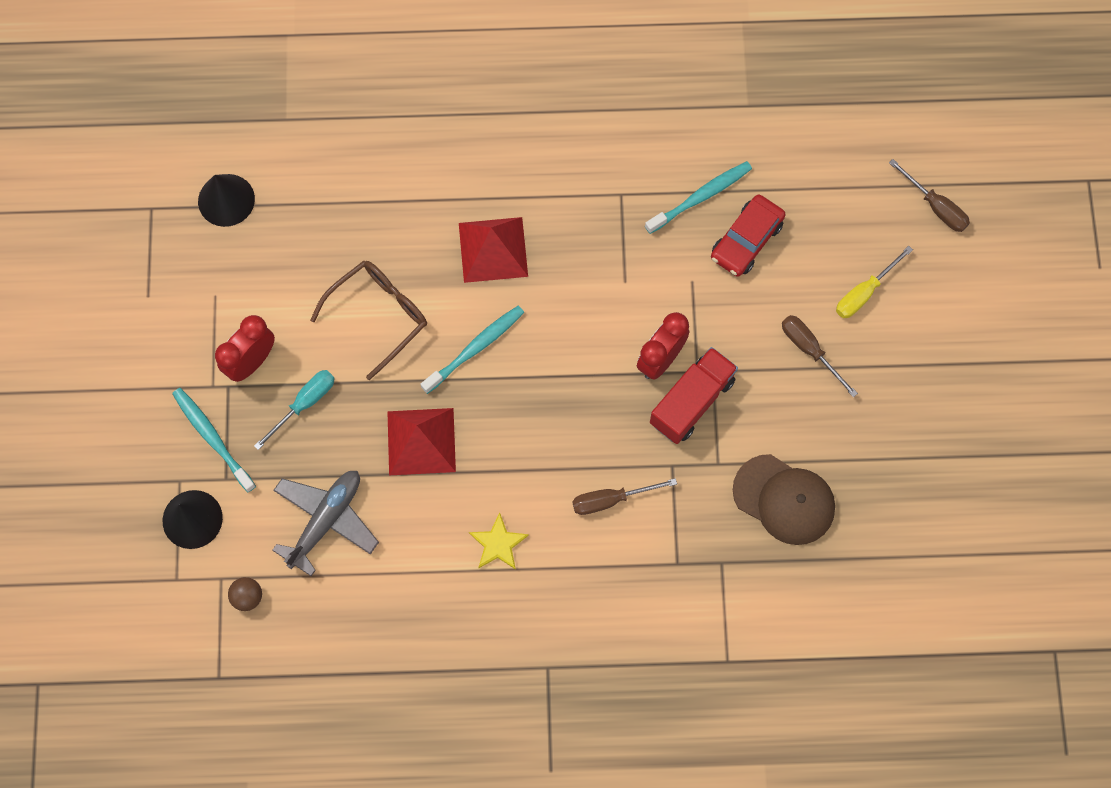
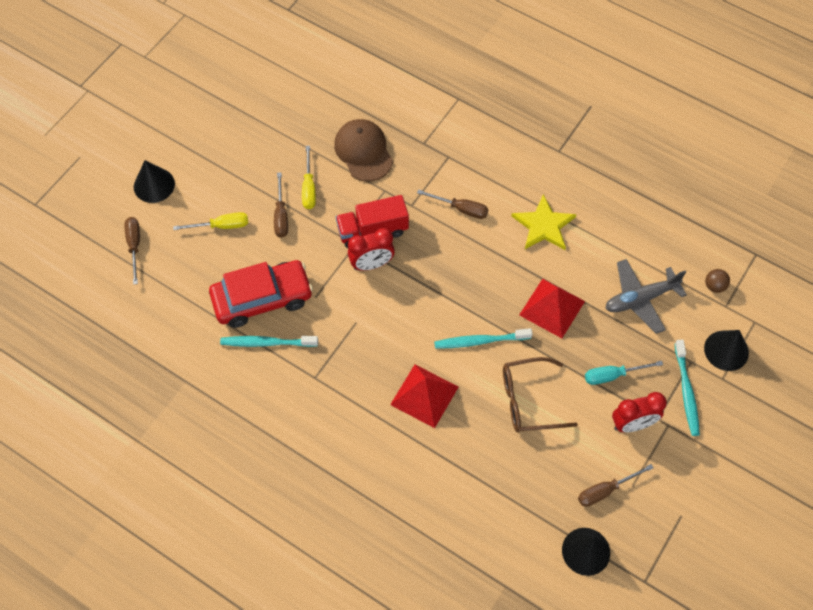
camera: 145 degrees left, 10 degrees down
(240, 272) = (605, 490): none -> brown screwdriver
(498, 544) = (544, 225): yellow star -> yellow star, size x1.55
(746, 240) = (262, 298): red car -> red car, size x1.51
(808, 406) = (309, 188): none -> yellow screwdriver
(984, 290) = (154, 185): none -> black cone

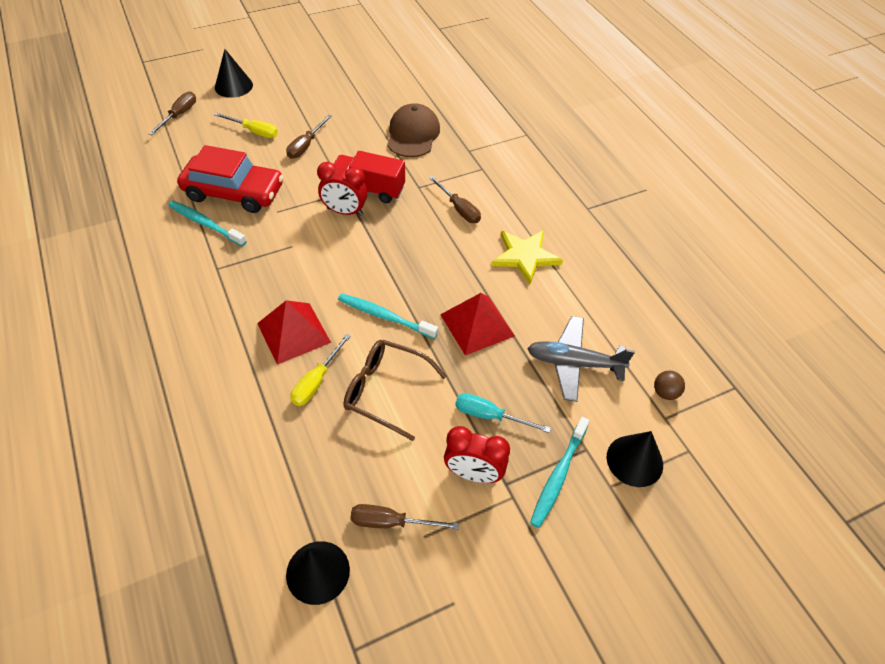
camera: 30 degrees right, 10 degrees down
(309, 188) = (345, 138): yellow screwdriver -> yellow screwdriver (316, 381)

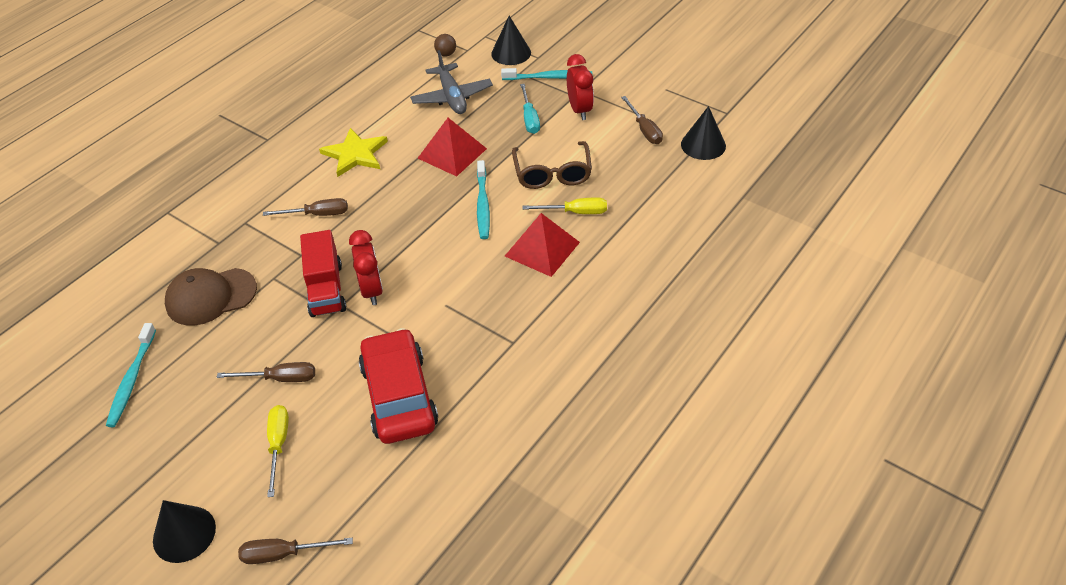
camera: 115 degrees left, 5 degrees down
(205, 224) = (462, 390): turquoise toothbrush -> turquoise toothbrush (132, 380)
(459, 209) = (317, 214): brown screwdriver -> brown screwdriver turned 60 degrees clockwise

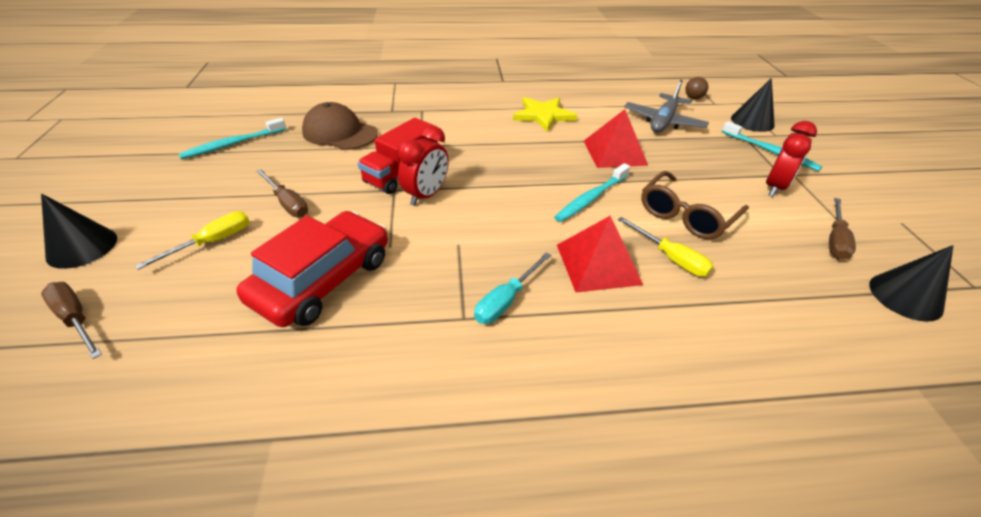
camera: 45 degrees right, 5 degrees down
(317, 214) = (467, 131): brown screwdriver -> none
(529, 118) = (715, 167): turquoise screwdriver -> turquoise screwdriver (506, 300)

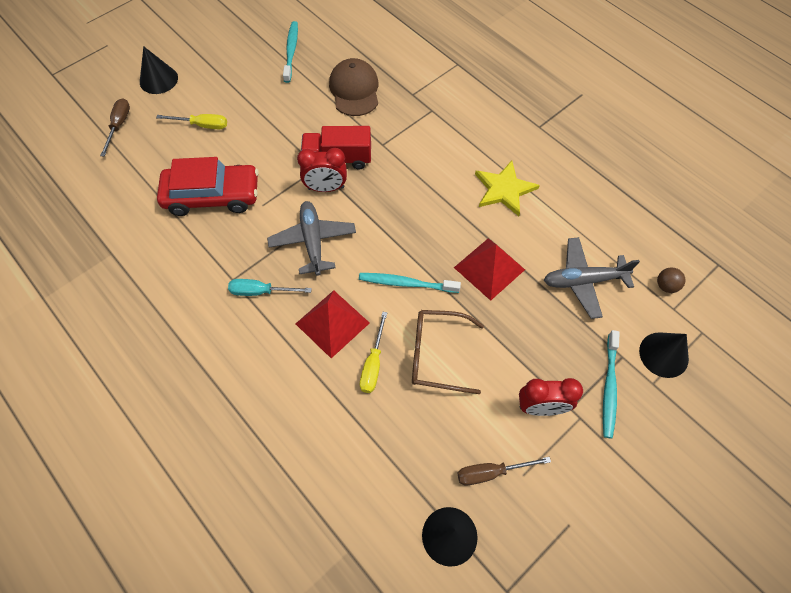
camera: 55 degrees right, 20 degrees up
(233, 144) = (291, 51): turquoise toothbrush -> turquoise toothbrush turned 75 degrees clockwise
(287, 203) = (259, 128): brown screwdriver -> none
(481, 232) = (313, 241): none -> grey plane

